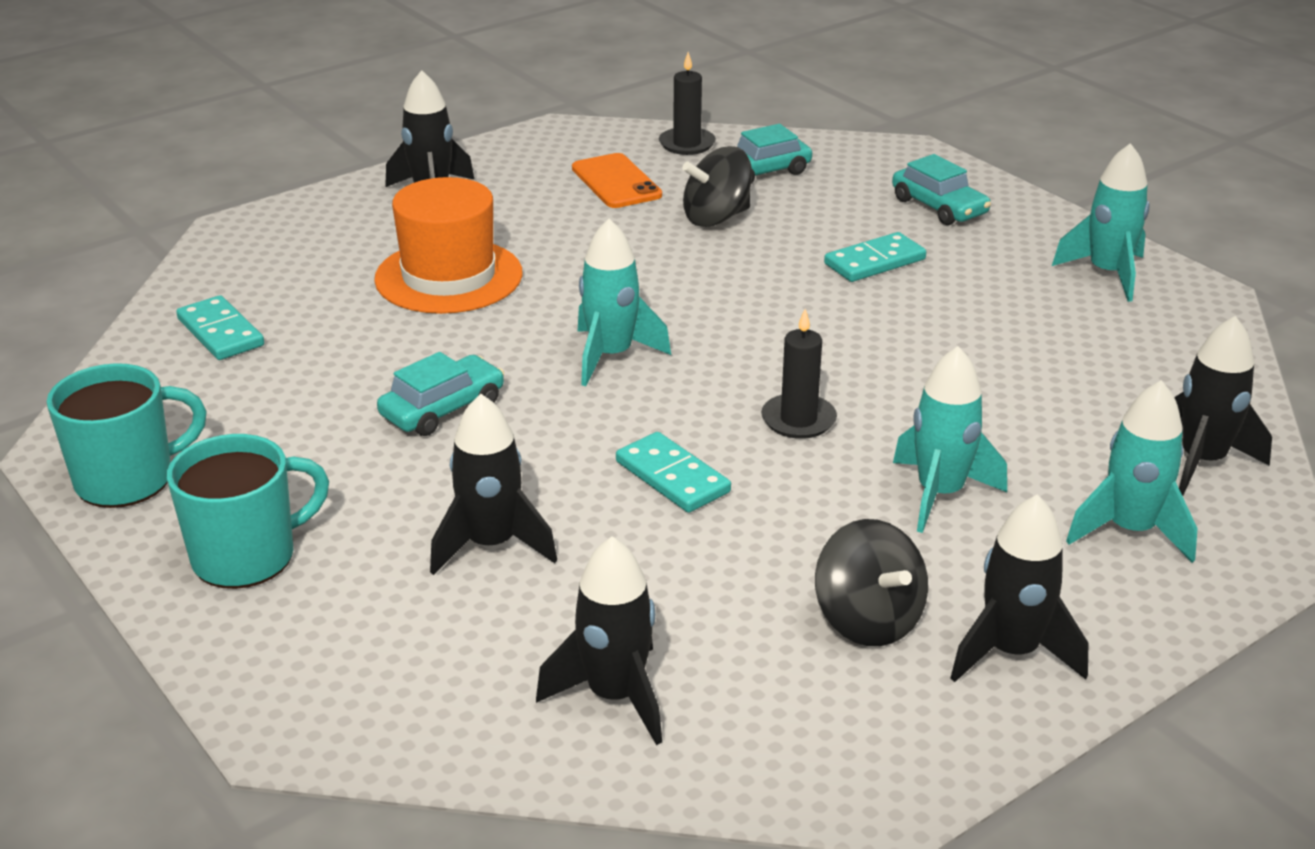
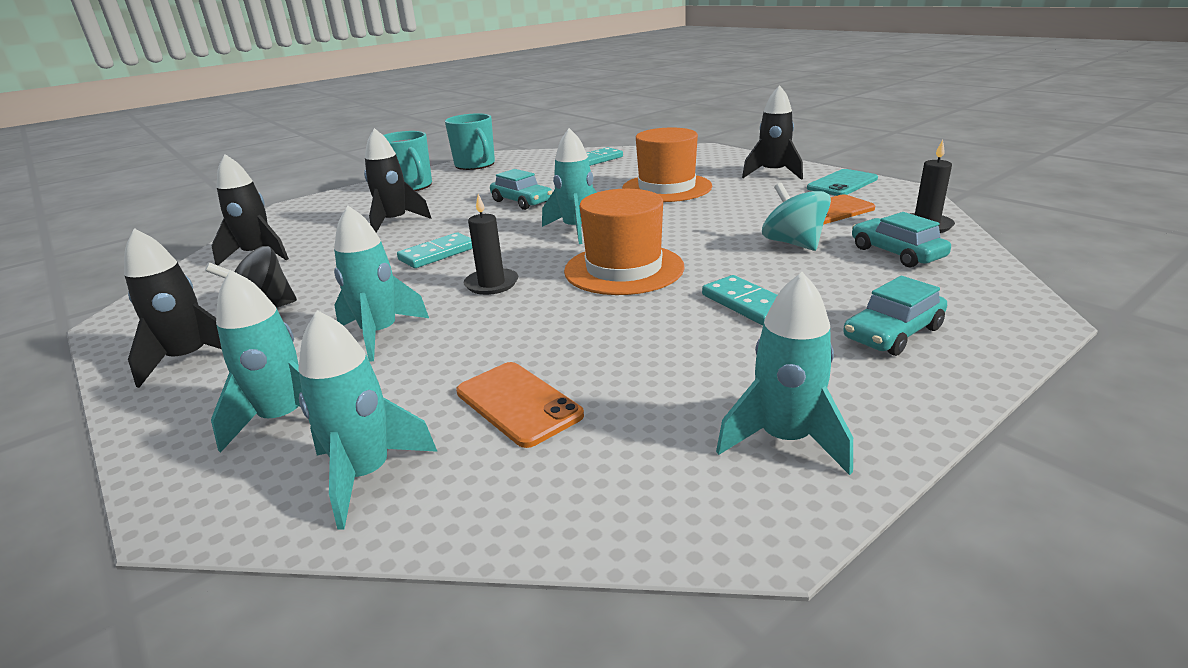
camera: 90 degrees right, 5 degrees down
(511, 158) = (842, 183): none -> turquoise phone
(716, 217) = (793, 243): black spinning top -> turquoise spinning top
(768, 325) = (624, 269): none -> orange hat
(1078, 389) = (518, 403): none -> orange phone
(1201, 461) = (366, 475): black rocket -> turquoise rocket

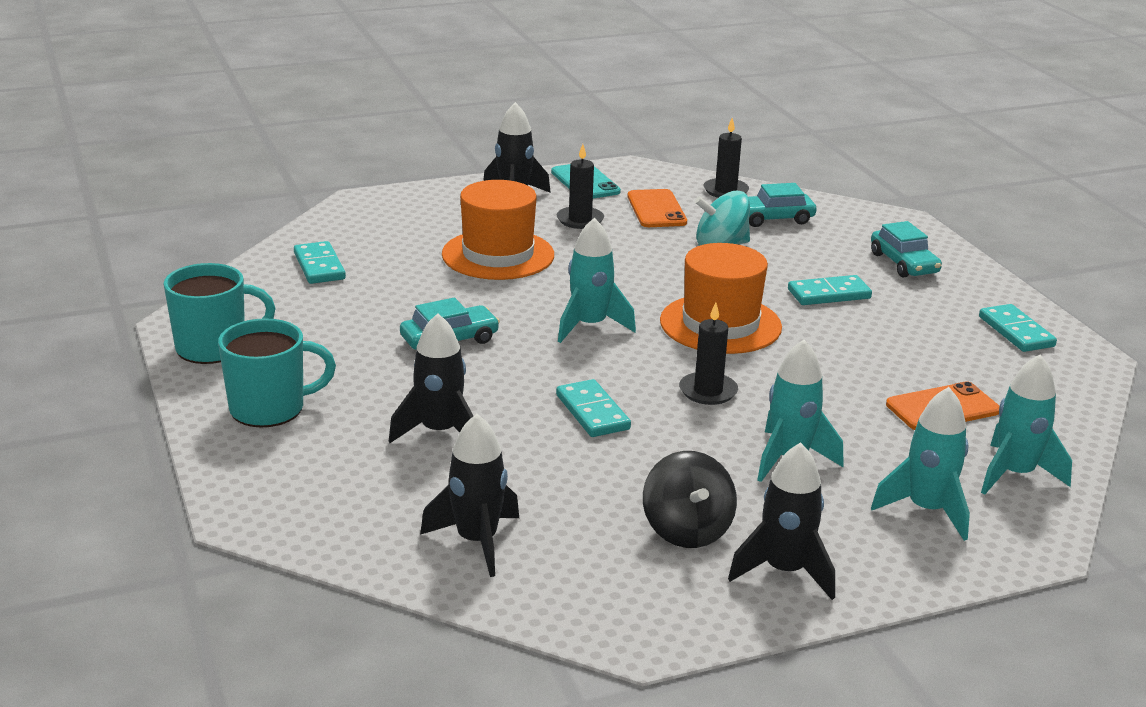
camera: 75 degrees left, 0 degrees up
(764, 195) = (580, 220): none -> black candle
(785, 440) = (1016, 331): turquoise rocket -> turquoise domino

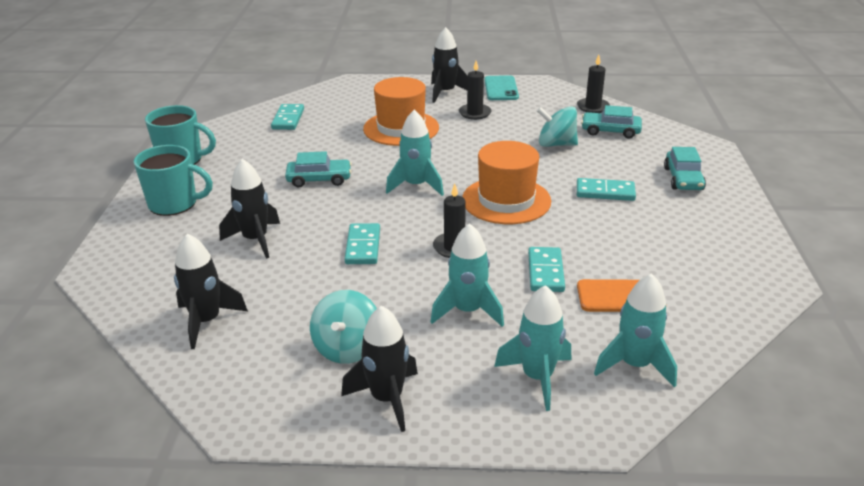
camera: 25 degrees right, 5 degrees up
(656, 209) = (532, 113): orange phone -> none
(687, 530) = (347, 348): black spinning top -> turquoise spinning top
(1016, 331) = (732, 247): turquoise domino -> turquoise domino (546, 272)

